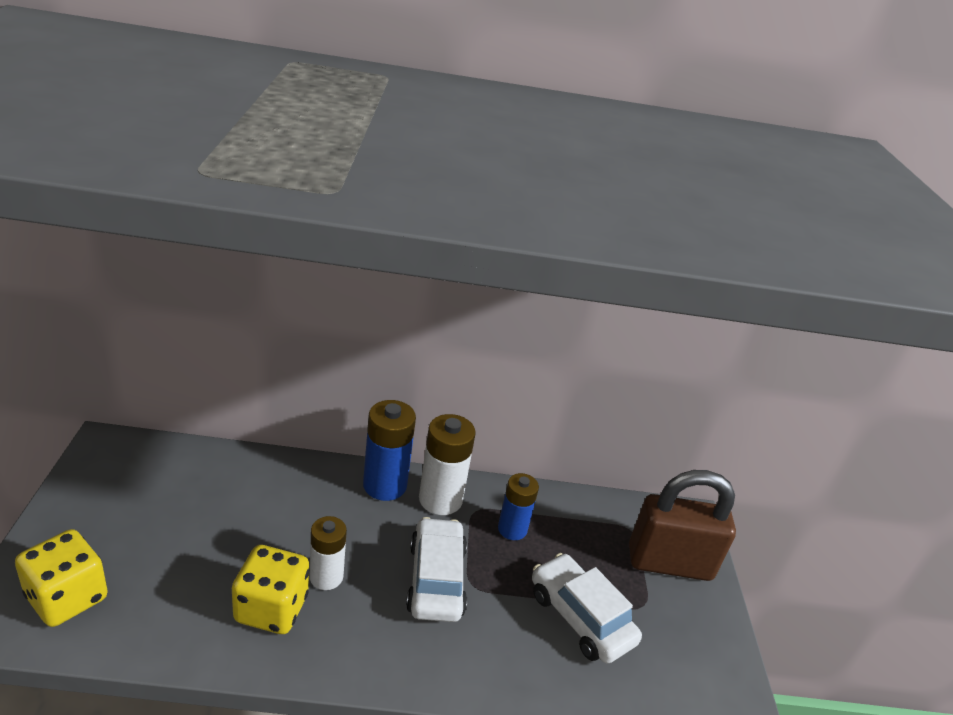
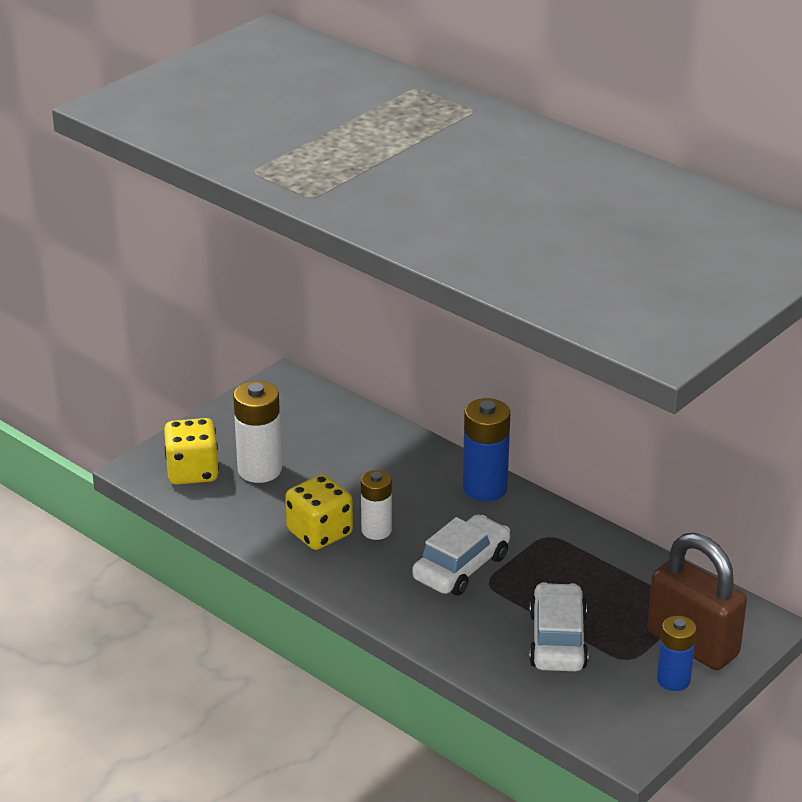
camera: 45 degrees right, 0 degrees up
(440, 499) = (524, 516): white battery -> white battery (259, 470)
(512, 529) = (567, 561): blue battery -> blue battery (673, 680)

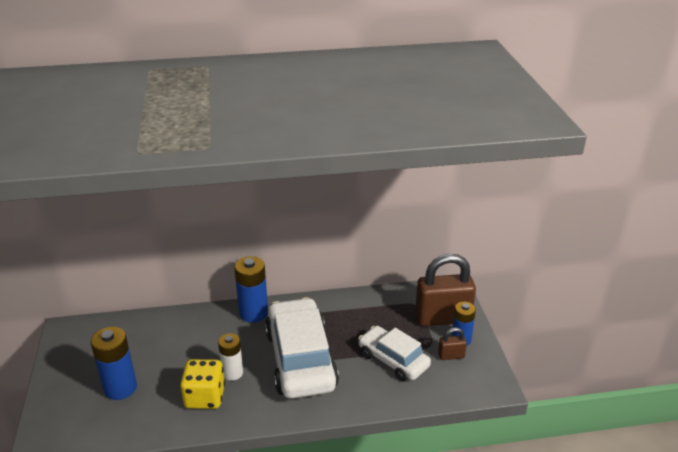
camera: 50 degrees left, 0 degrees up
(192, 472) = (79, 419): yellow dice -> none
(259, 470) = (120, 388): white battery -> blue battery
(461, 567) = (300, 359): white car -> white car, size x1.67
(631, 685) = (451, 356): none -> brown padlock

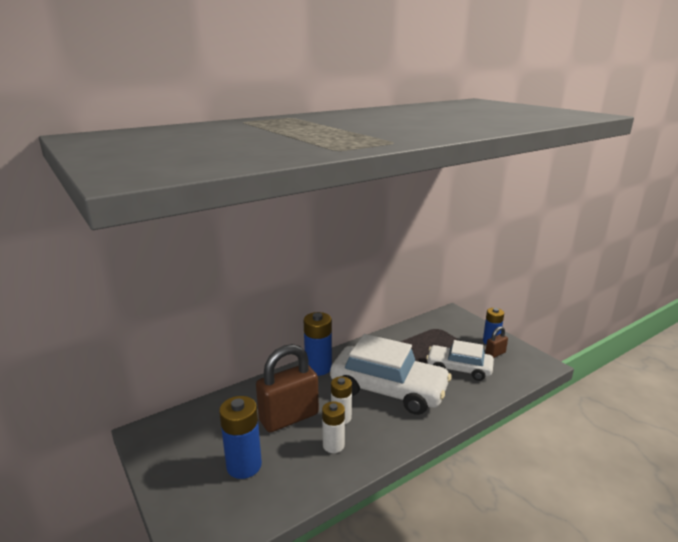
camera: 25 degrees left, 10 degrees down
(205, 397) = (333, 445): yellow dice -> white battery
(300, 359) = (388, 389): white car -> white car turned 150 degrees clockwise
(442, 318) = (464, 331): brown padlock -> brown padlock (289, 417)

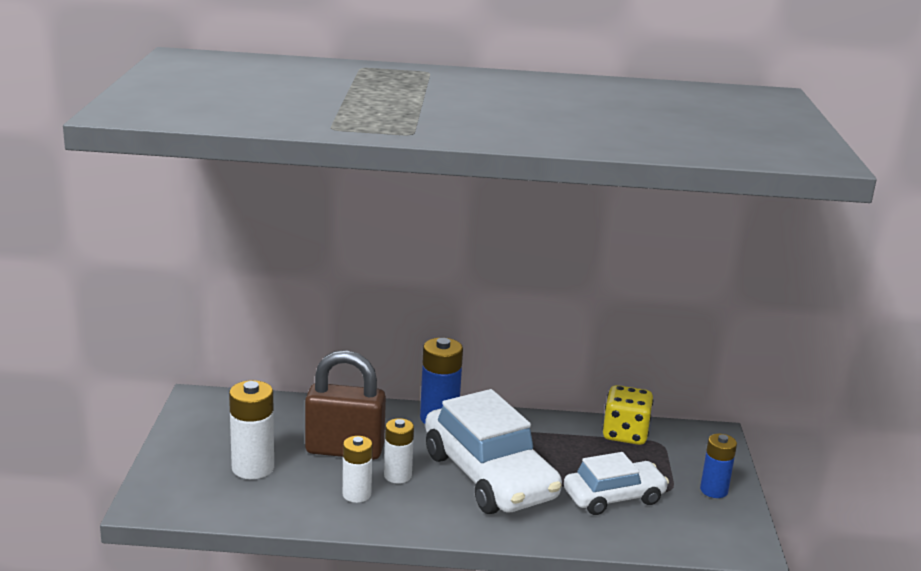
camera: 35 degrees right, 0 degrees up
(244, 465) = (253, 468): blue battery -> white battery
(417, 331) = (625, 434): none -> yellow dice
(459, 369) = (614, 497): white car -> white car turned 105 degrees clockwise
(495, 354) = (695, 505): brown padlock -> none

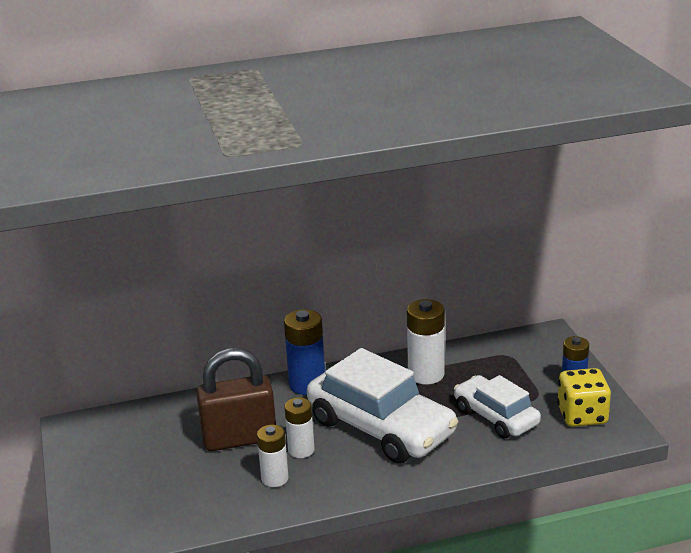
camera: 15 degrees left, 5 degrees up
(253, 468) = (165, 480): white battery -> white battery (426, 374)
(614, 497) = (496, 416): white car -> white car turned 90 degrees counterclockwise
(625, 434) = (475, 355): yellow dice -> yellow dice (582, 415)

